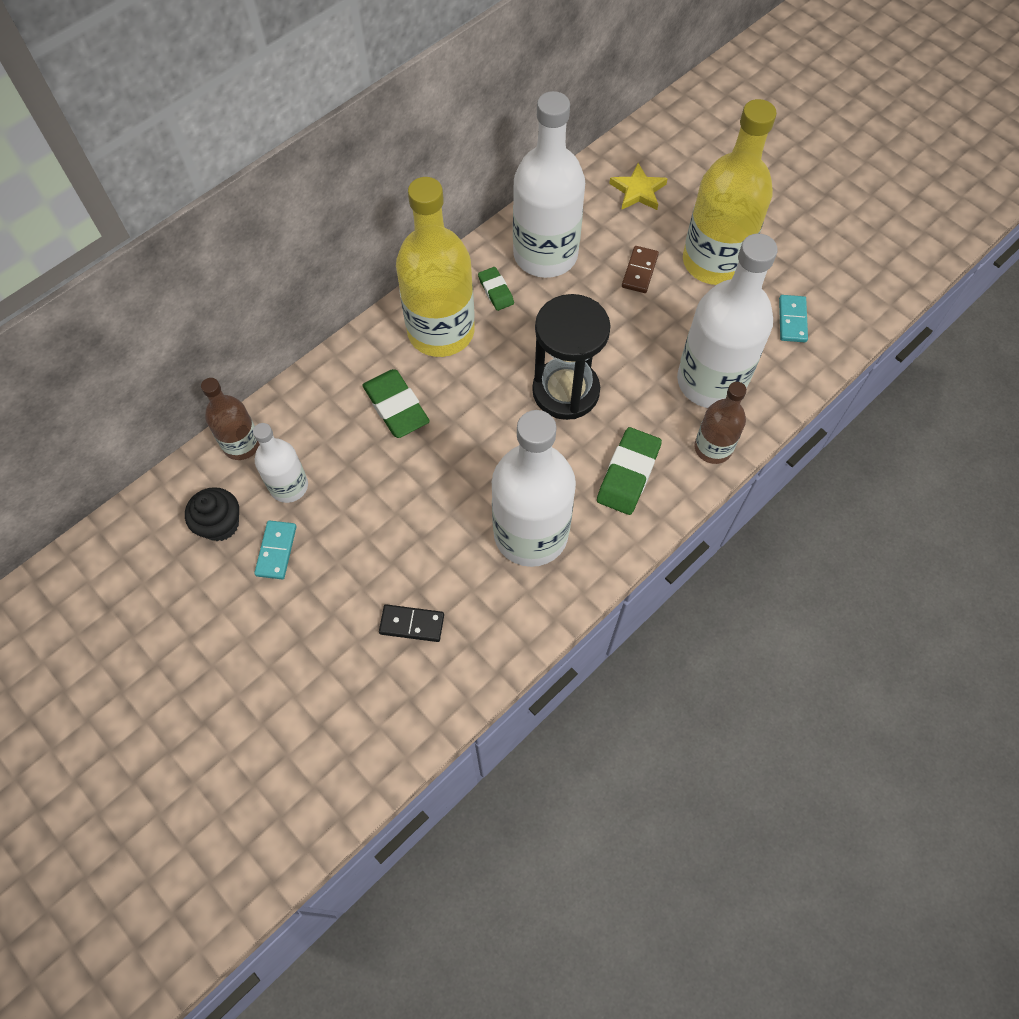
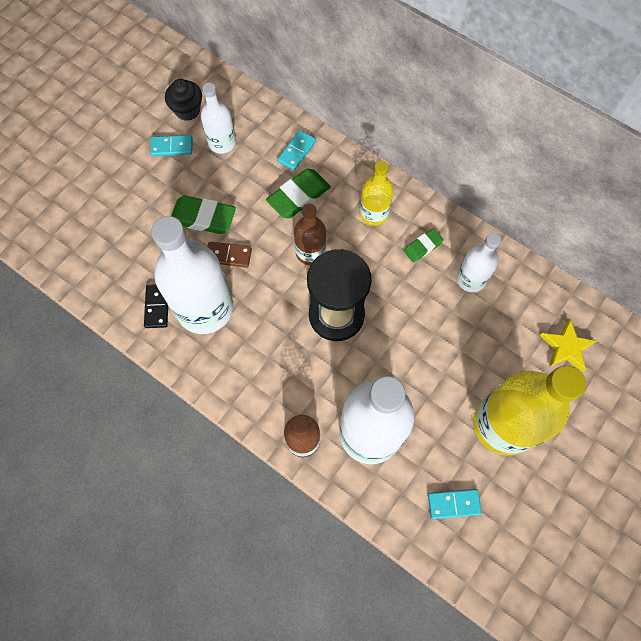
camera: 80 degrees right, 5 degrees up
(241, 444) = (250, 107): brown bottle -> brown bottle (310, 252)
(329, 400) = (296, 151): none -> turquoise domino
(412, 624) = (125, 241): black domino -> black domino (157, 307)
(441, 331) = (373, 213): yellow bottle -> yellow bottle, size x0.54
(545, 254) = (471, 279): white bottle -> white bottle, size x0.54
(628, 474) = (267, 374): green eraser -> green eraser (203, 218)
(640, 271) = (474, 359): brown domino -> brown domino (228, 255)

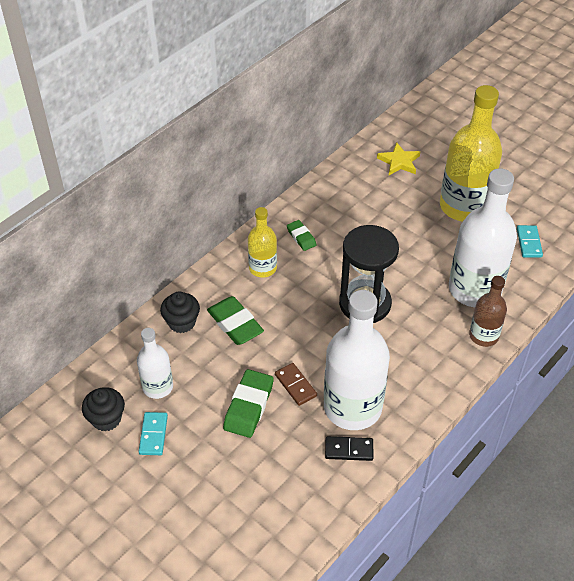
camera: 85 degrees left, 20 degrees down
(228, 255) = (295, 385): brown domino -> brown domino turned 45 degrees counterclockwise
(296, 151) = (182, 322): turquoise domino -> black cupcake
(310, 252) = (299, 318): brown bottle -> none
(471, 279) = (335, 209): white bottle -> none

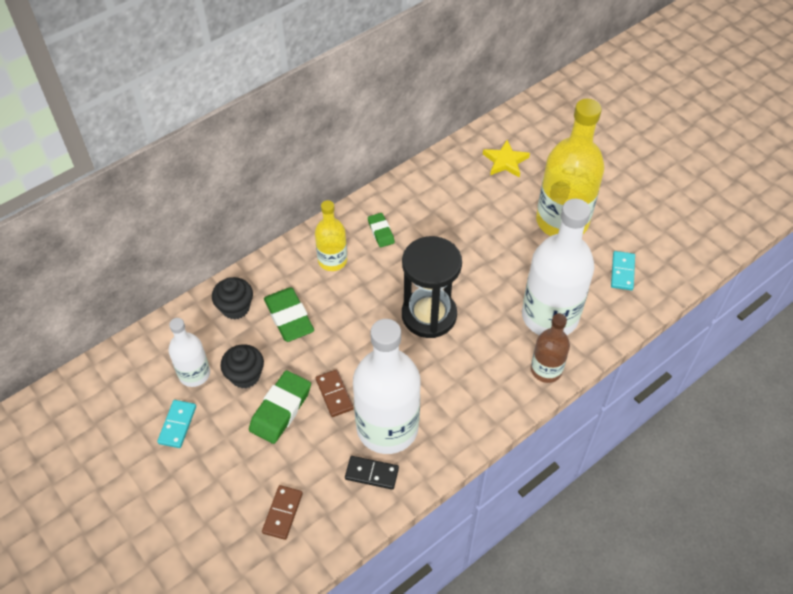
camera: 10 degrees right, 5 degrees up
(106, 419) = (135, 400): black cupcake -> black cupcake (245, 375)
(275, 498) = (283, 513): none -> brown domino

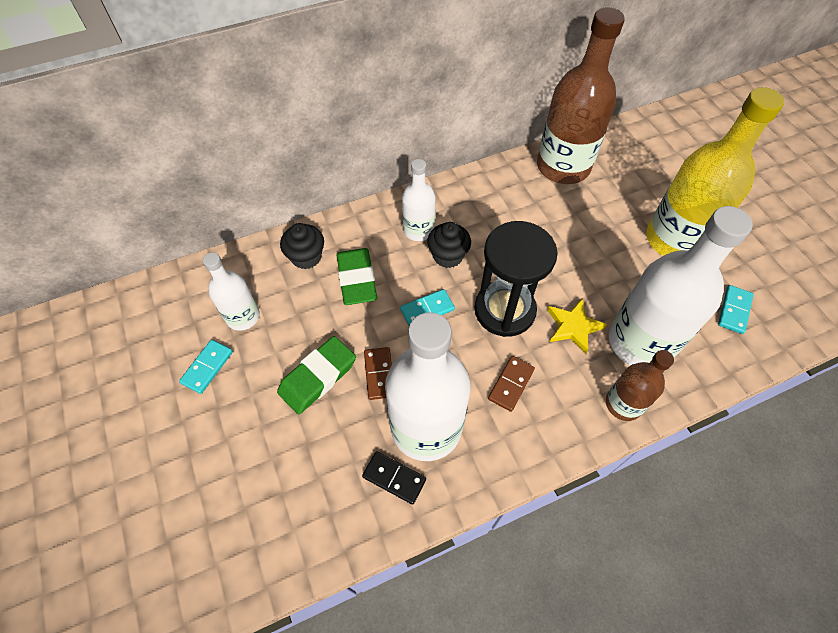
camera: 15 degrees right, 5 degrees up
(245, 375) = (293, 331): black cupcake -> black cupcake (448, 256)
(283, 513) = (283, 499): brown domino -> brown domino (511, 384)
(332, 260) = (418, 230): yellow bottle -> white bottle
(360, 330) = (427, 309): none -> turquoise domino
(381, 232) = (476, 211): green eraser -> none
(450, 173) = (563, 166): none -> brown bottle
(505, 161) = (624, 166): yellow star -> yellow star (573, 327)

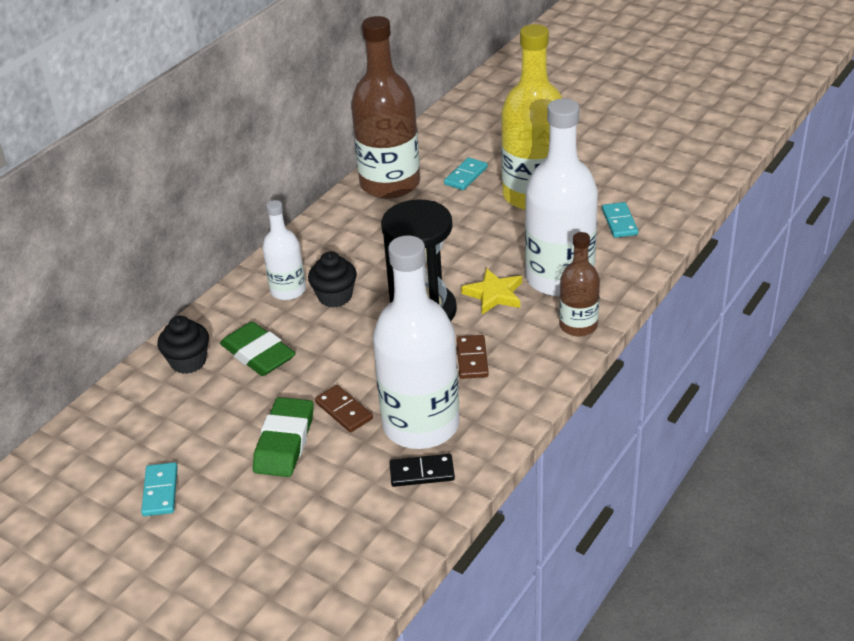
camera: 30 degrees left, 20 degrees down
(243, 316) = (162, 436): white bottle -> none
(427, 309) = (349, 344): turquoise domino -> turquoise domino (465, 176)

